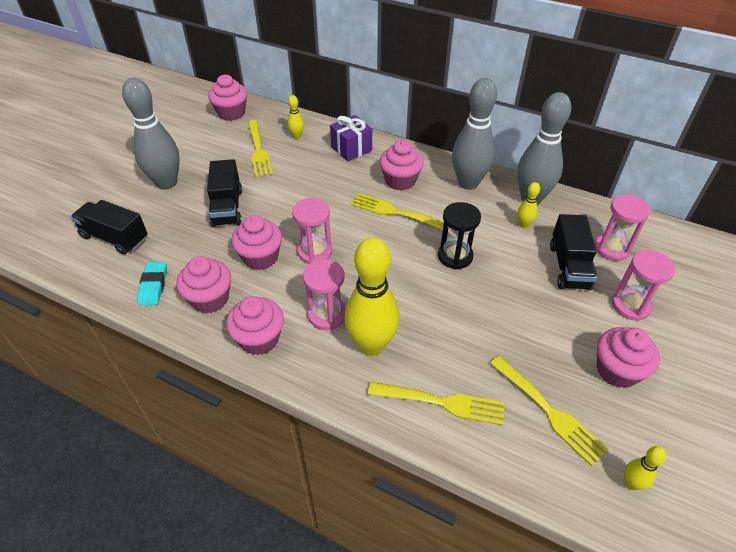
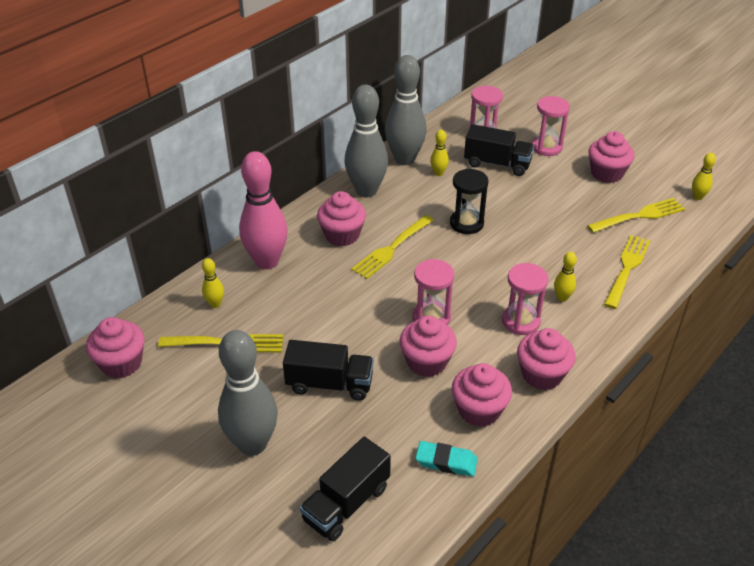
camera: 75 degrees left, 5 degrees down
(351, 149) = (267, 261): purple gift -> pink bowling pin
(371, 345) = (562, 298): yellow bowling pin -> yellow bowling pin, size x0.44

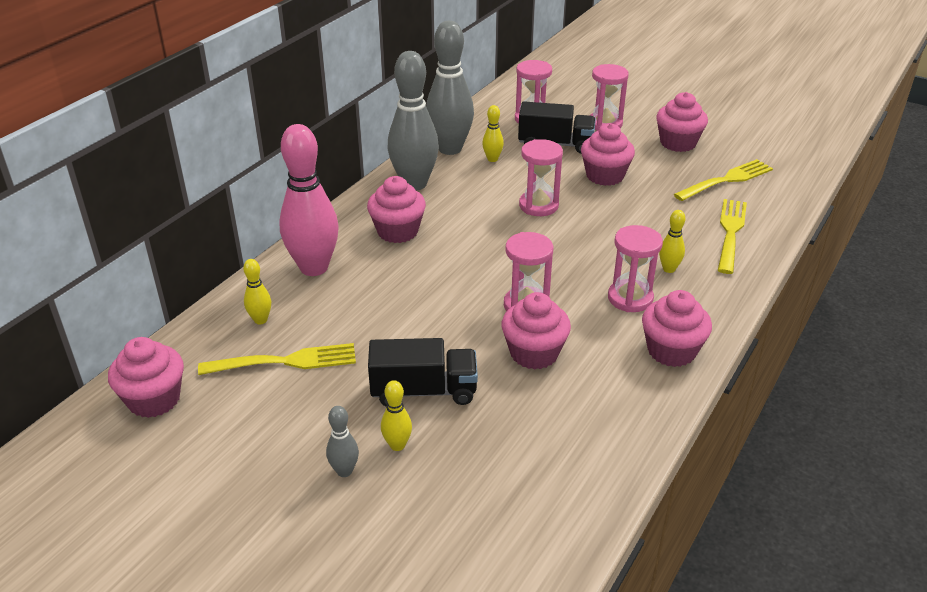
camera: 10 degrees left, 5 degrees down
(253, 444) = (344, 471): grey bowling pin -> grey bowling pin, size x0.44
(346, 503) = (480, 523): black truck -> none
(391, 248) = (459, 239): yellow fork -> none
(446, 461) = (588, 459): turquoise eraser -> none
(466, 223) = (538, 206): black hourglass -> pink hourglass
(479, 410) = (610, 397): pink cupcake -> pink cupcake (604, 176)
(697, 197) = (782, 156): yellow bowling pin -> yellow bowling pin (397, 445)

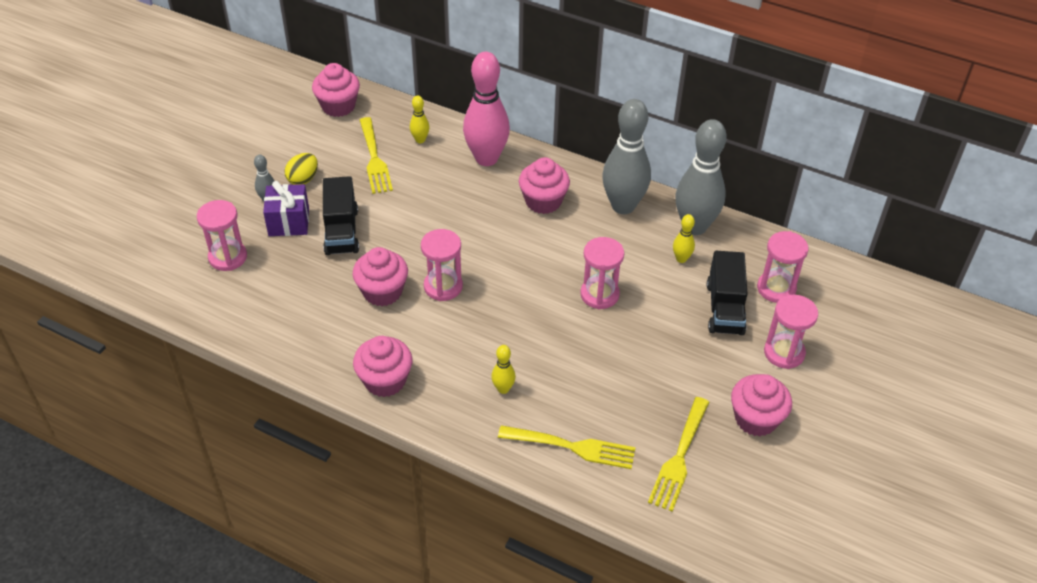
camera: 85 degrees right, 10 degrees up
(309, 433) = (303, 179): none -> yellow egg
(397, 445) = (289, 222): yellow bowling pin -> purple gift
(604, 176) = (666, 348): pink cupcake -> none
(630, 298) = (456, 357): pink hourglass -> pink hourglass (228, 257)
(726, 180) = (679, 457): yellow fork -> yellow fork turned 60 degrees clockwise

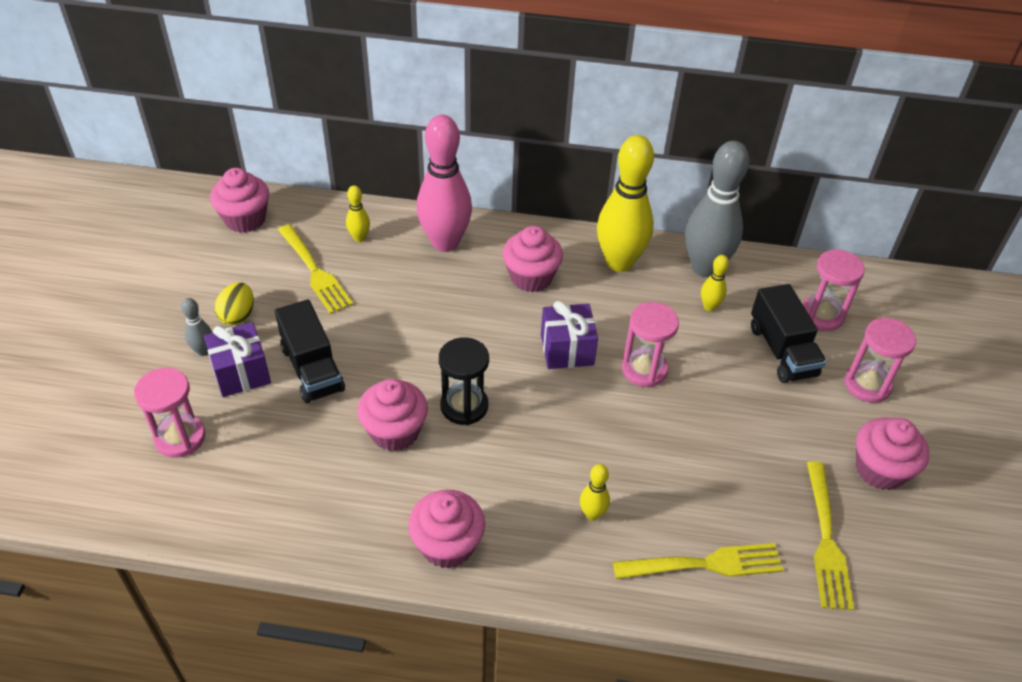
camera: 20 degrees left, 0 degrees up
(443, 286) = (464, 406): pink hourglass -> black hourglass
(544, 264) = (567, 350): none -> purple gift
(623, 206) = (619, 262): grey bowling pin -> yellow bowling pin

